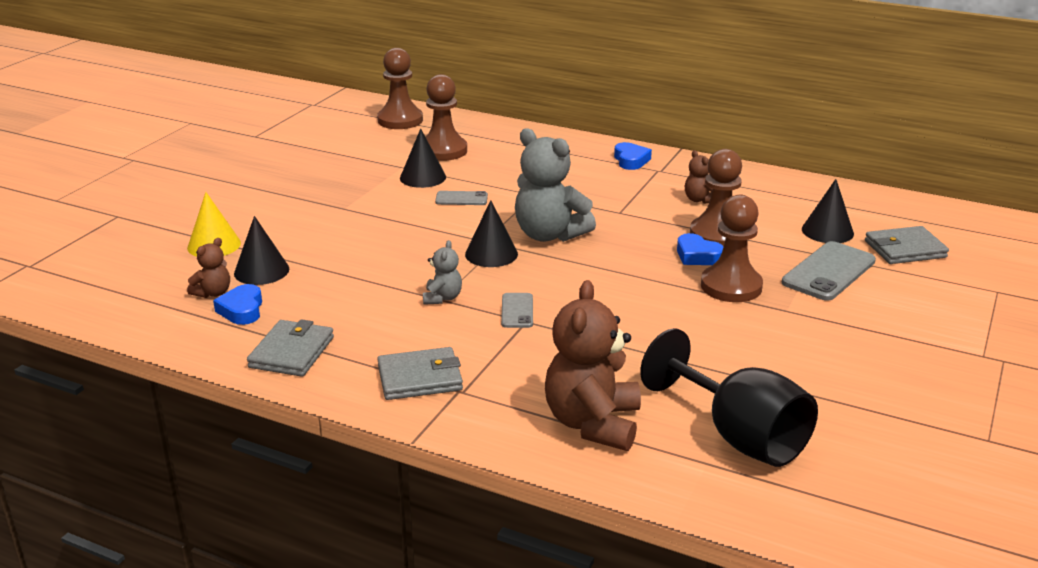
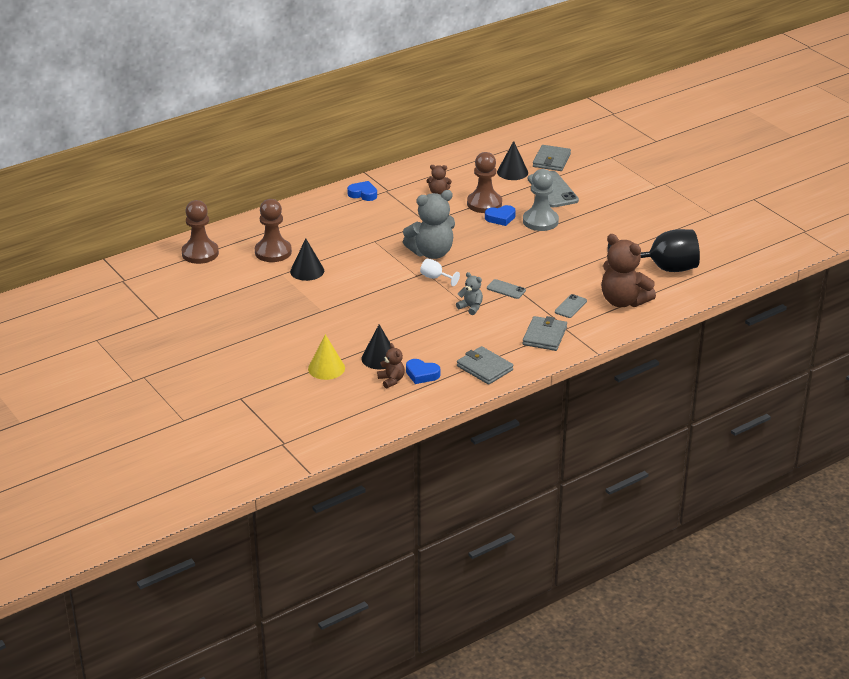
camera: 60 degrees left, 5 degrees up
(461, 199) = (354, 266): grey phone -> grey phone (570, 306)
(491, 254) = (435, 278): black cone -> white goblet
(731, 286) = (540, 221): brown pawn -> grey pawn

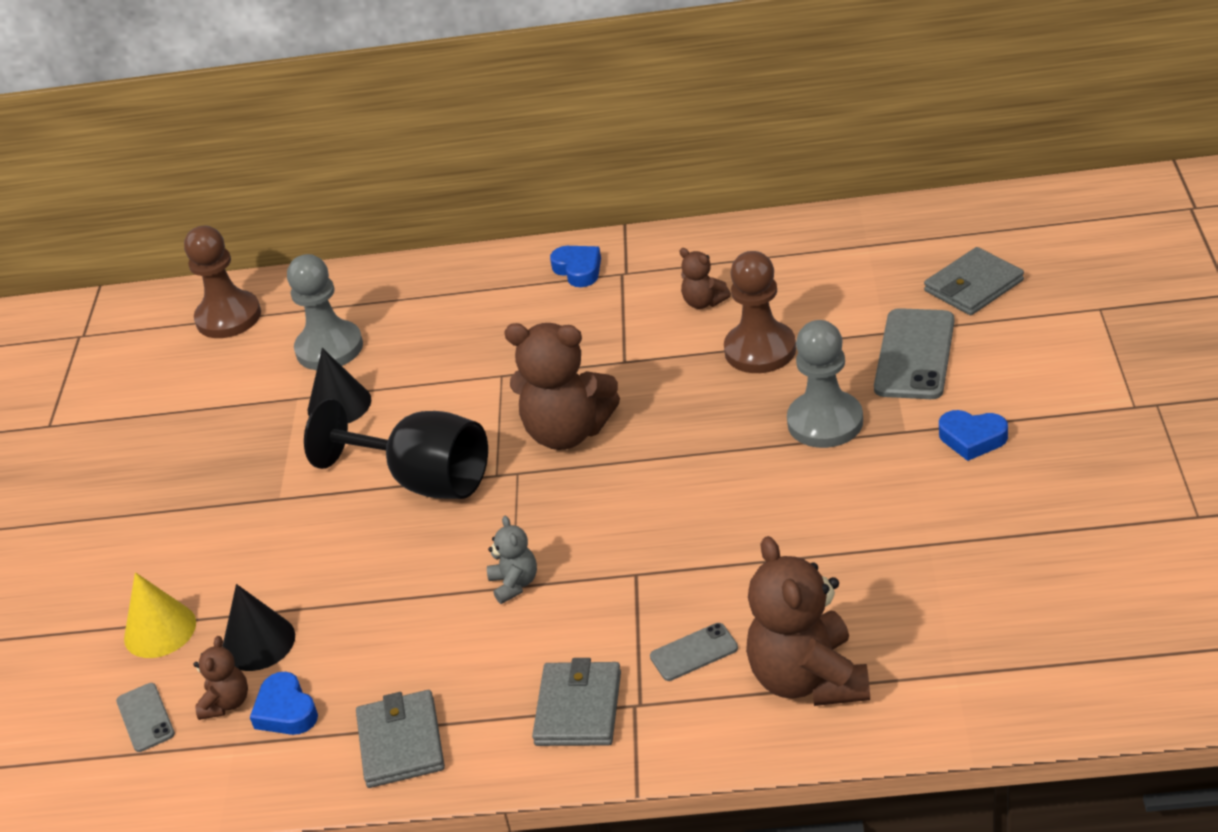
camera: 40 degrees right, 5 degrees up
(273, 252) = (329, 348): brown pawn -> grey pawn
(431, 253) = (567, 432): grey teddy bear -> brown teddy bear
(435, 278) = (521, 492): white goblet -> none
(500, 218) = (759, 392): blue heart -> blue heart (972, 439)
(506, 289) = (615, 564): grey phone -> grey phone (145, 717)
(512, 172) = (876, 293): black cone -> none
(544, 336) = (578, 708): grey wallet -> grey wallet turned 45 degrees counterclockwise
(663, 269) = (964, 625): black goblet -> black goblet (423, 480)

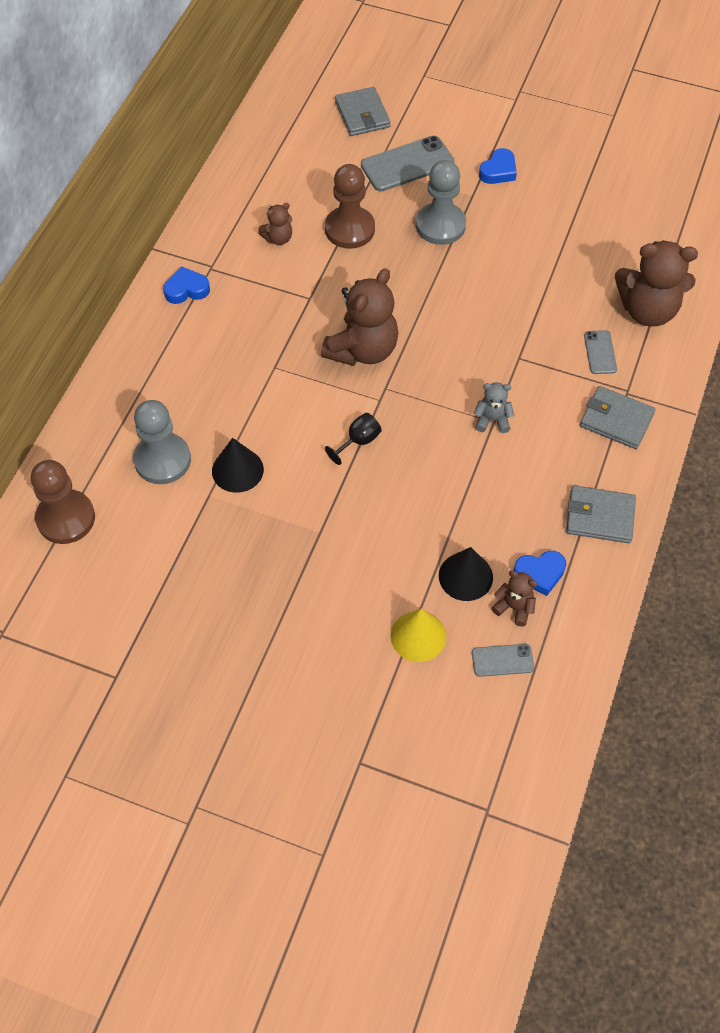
camera: 75 degrees left, 20 degrees up
(423, 480) = (358, 441): black goblet -> black goblet, size x0.43
(915, 355) = (407, 164): grey phone -> grey phone turned 60 degrees counterclockwise

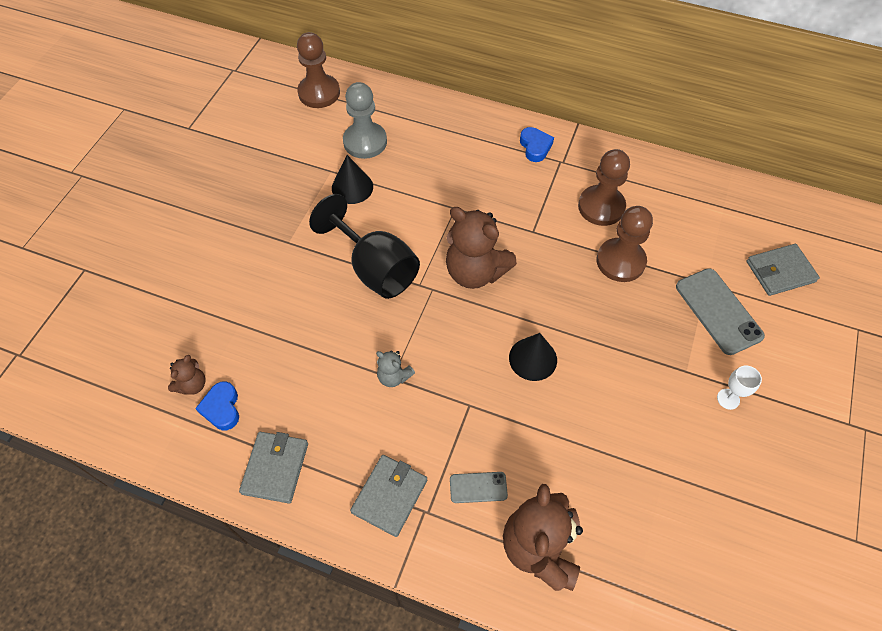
camera: 90 degrees right, 0 degrees up
(278, 238) = (601, 207): brown teddy bear -> brown pawn
(358, 441) = (375, 268): black goblet -> black goblet, size x2.31
(418, 636) = (180, 310): yellow cone -> none
(440, 225) = (637, 339): grey pawn -> none
(465, 576) = (229, 347): black cone -> black cone (533, 358)
(492, 420) = (394, 376): grey teddy bear -> grey teddy bear turned 120 degrees clockwise
(498, 171) = (728, 399): blue heart -> white goblet
(502, 660) = (144, 372): grey phone -> none

